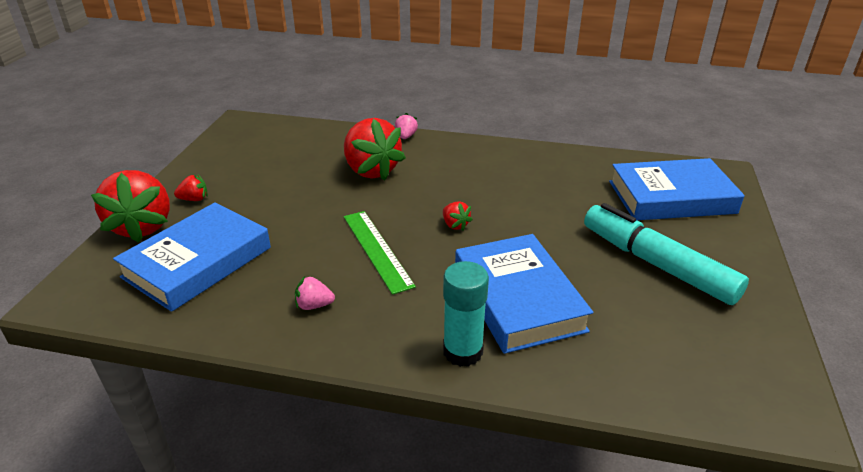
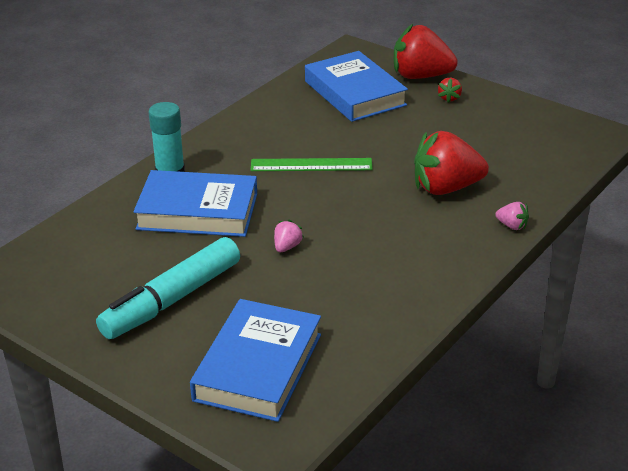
camera: 115 degrees right, 0 degrees up
(314, 305) = (267, 129): pink strawberry -> pink strawberry (287, 247)
(455, 225) = (316, 210): red strawberry -> none
(656, 264) = (171, 300): turquoise marker -> turquoise marker turned 150 degrees clockwise

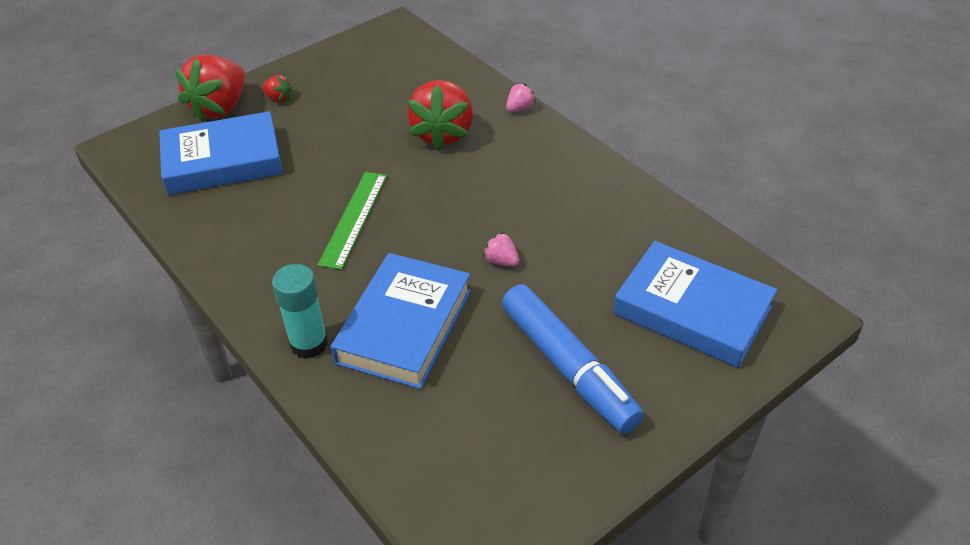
camera: 75 degrees left, 10 degrees up
(171, 300) = (568, 368): turquoise marker -> blue marker

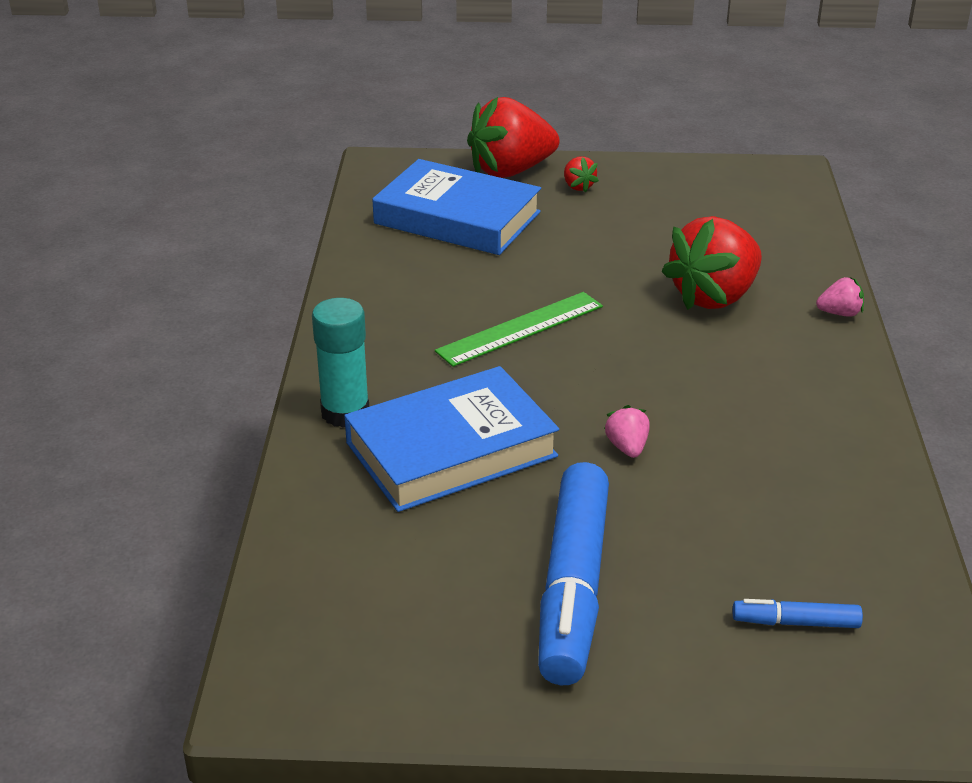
camera: 40 degrees right, 10 degrees down
(692, 310) = (795, 622): blue book -> blue marker

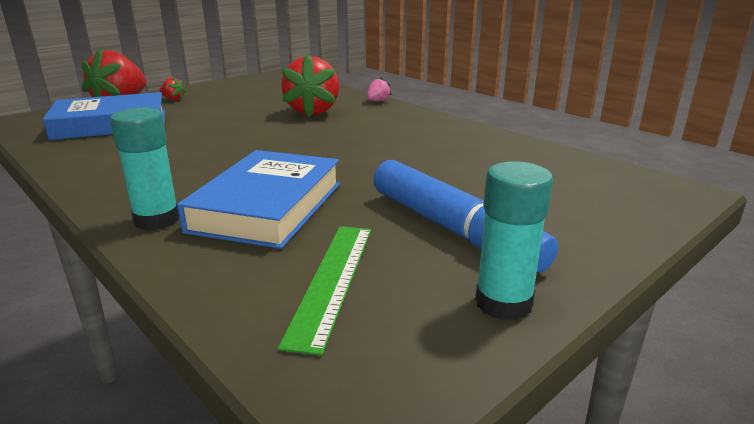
camera: 45 degrees left, 10 degrees down
(485, 688) = (503, 303): none -> turquoise glue stick
(520, 329) = (226, 149): green ruler -> green ruler (333, 280)
(627, 447) = (369, 168): pink strawberry -> none
(795, 622) = (571, 191): blue marker -> none

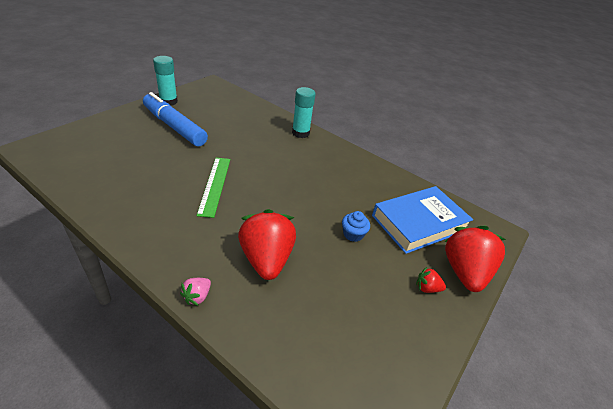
camera: 165 degrees right, 15 degrees up
(206, 120) = (353, 234): none -> blue cupcake
(267, 206) = (258, 139): blue book -> none
(333, 280) = (223, 109): green ruler -> green ruler (214, 185)

